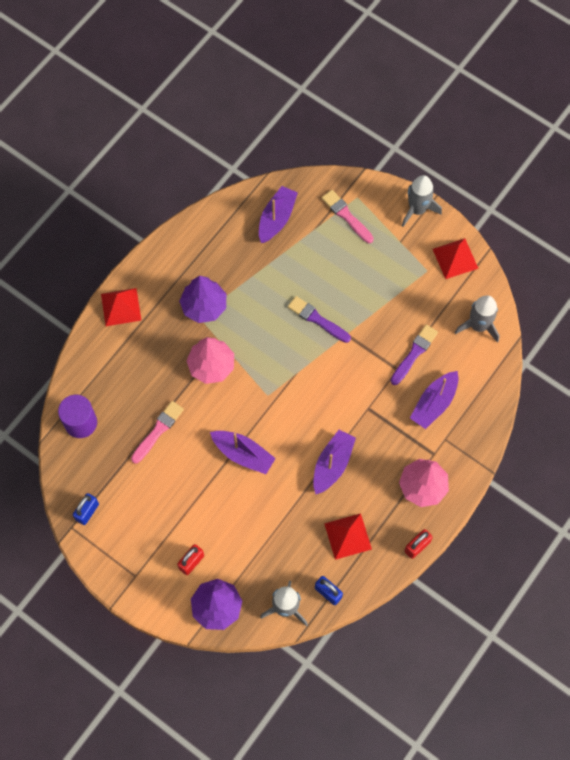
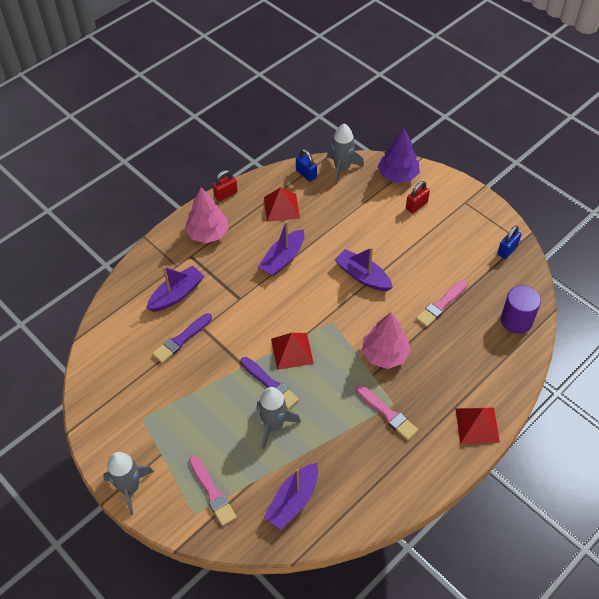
camera: 170 degrees left, 15 degrees down
(204, 306) = (387, 413): purple tree -> pink brush
(455, 258) = (108, 426): red pyramid -> red pyramid (292, 351)
(478, 326) = (109, 356): grey rocket -> grey rocket (273, 425)

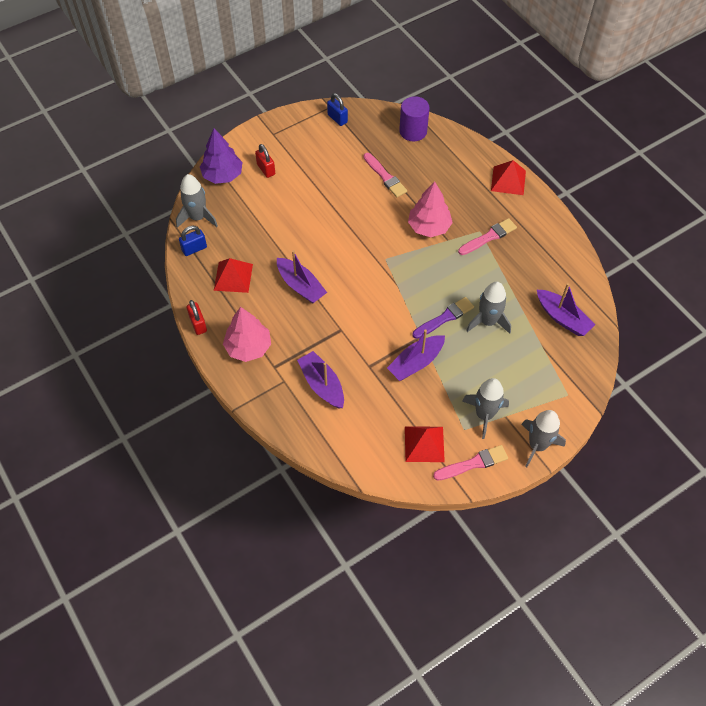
camera: 80 degrees left, 5 degrees up
(160, 434) = (484, 414): none -> grey rocket
(181, 339) = (379, 386): purple brush -> none
(212, 492) = (548, 378): pink brush -> pink brush (473, 463)
(292, 351) = (411, 295): red pyramid -> red pyramid (424, 444)
(362, 276) = (339, 226): purple boat -> purple boat (416, 362)

